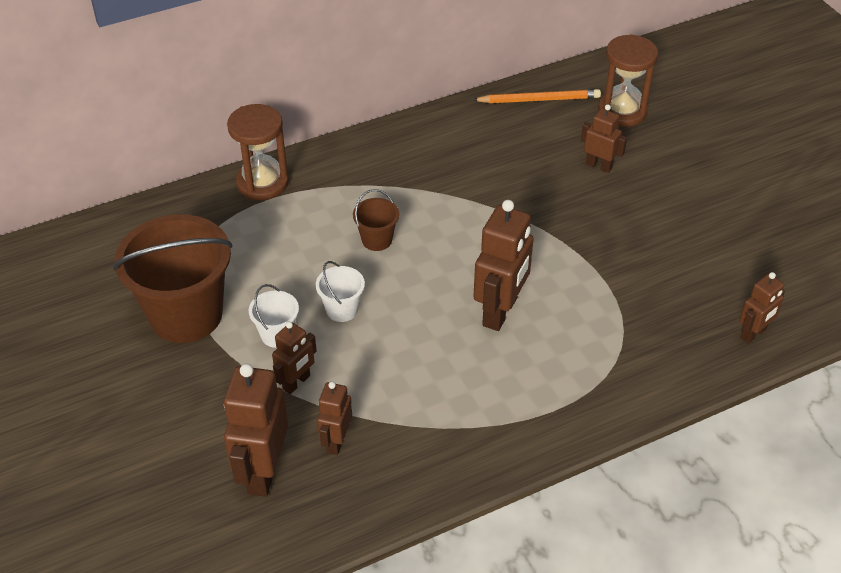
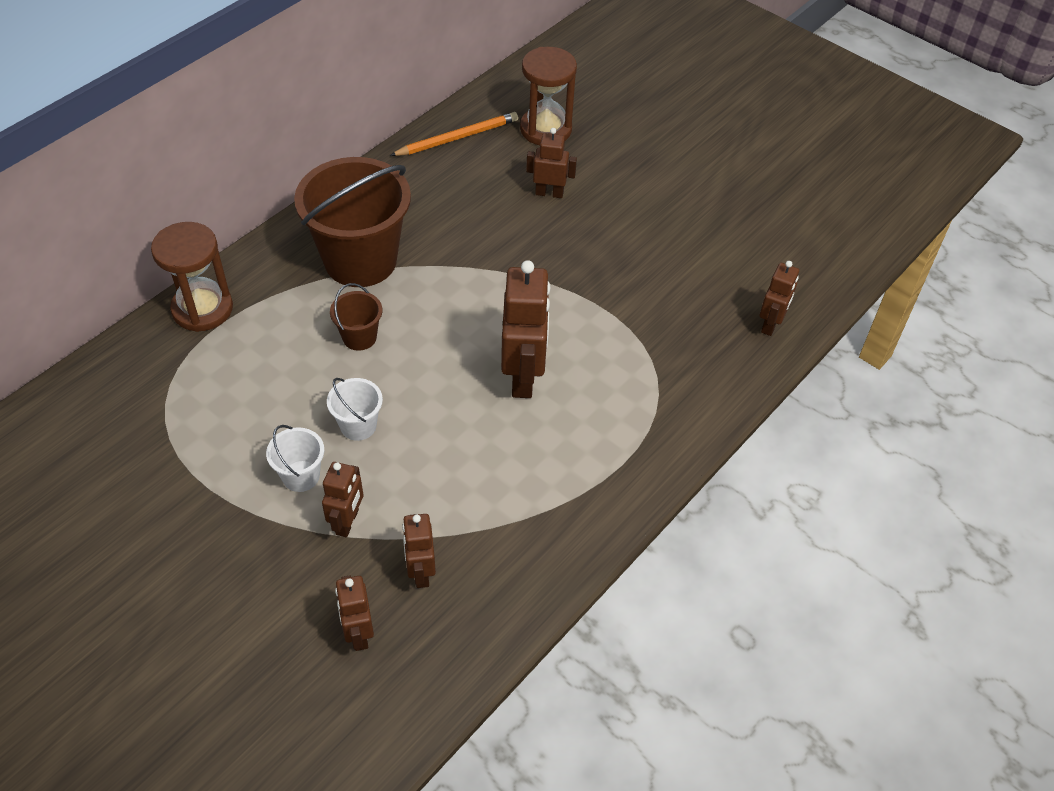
camera: 25 degrees left, 5 degrees up
(186, 315) = (187, 486): brown bucket -> brown bucket (360, 260)
(263, 472) = (358, 633): brown robot -> brown robot, size x0.57

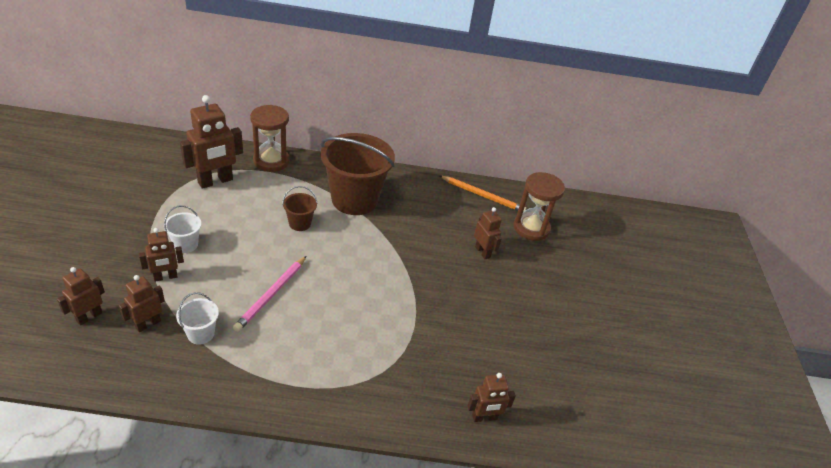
camera: 50 degrees right, 10 degrees down
(358, 426) = (236, 251): white bucket -> white bucket (201, 334)
(466, 423) = (271, 295): none -> pink pencil
(523, 377) = (327, 305): brown robot -> brown robot (215, 181)

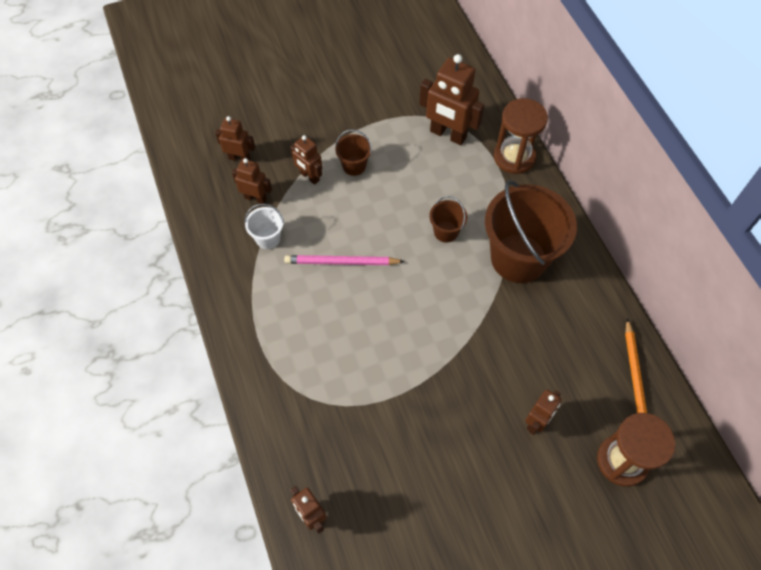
camera: 70 degrees right, 20 degrees up
(186, 244) = (354, 166): white bucket -> brown bucket

